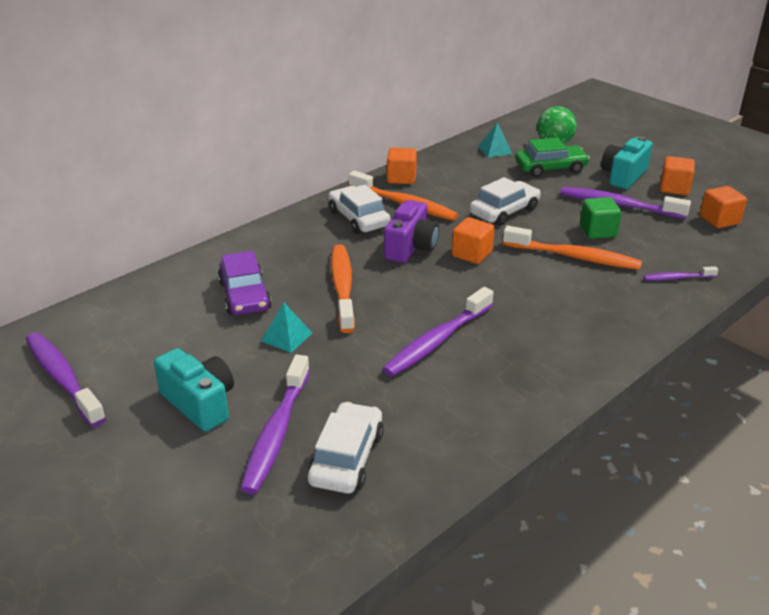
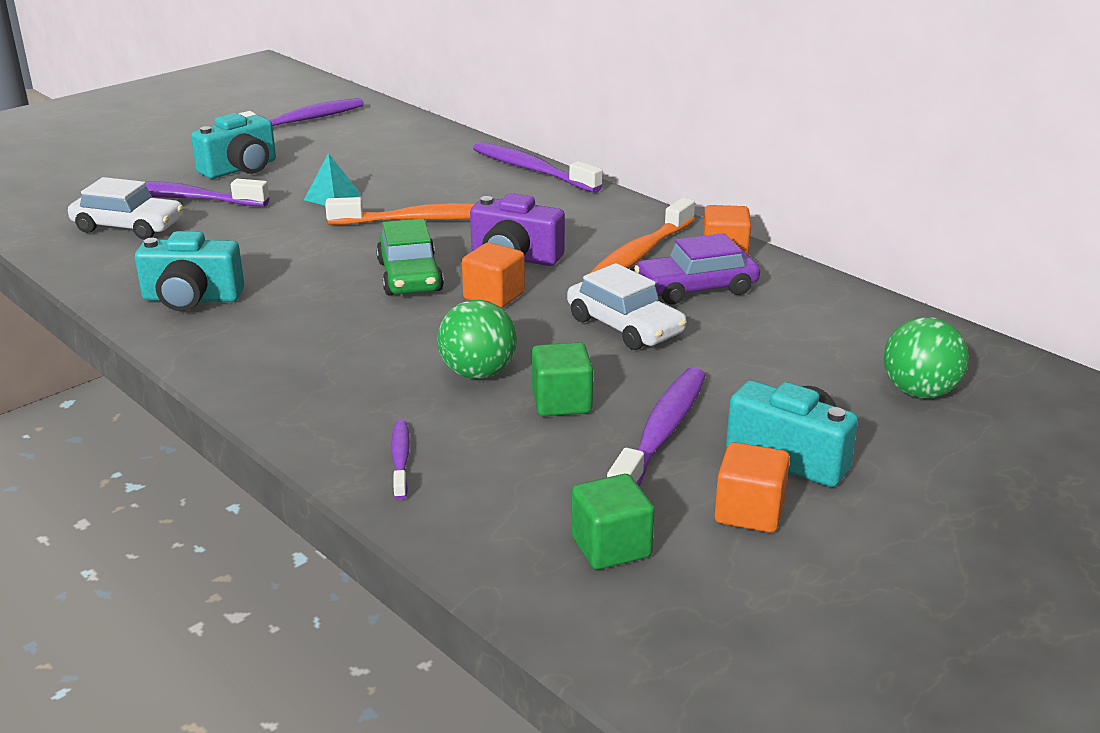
camera: 90 degrees right, 5 degrees down
(244, 295) = (416, 176): purple car -> purple car (696, 288)
(358, 218) = (594, 227): white car -> none
(436, 341) = (295, 269): purple toothbrush -> purple toothbrush (532, 170)
(495, 150) = (862, 330): turquoise pyramid -> none
(497, 388) = (192, 298): none -> turquoise camera
(550, 168) = (802, 379): green car -> green car (409, 276)
(574, 257) = (478, 373): orange toothbrush -> green ball
(719, 220) = (611, 547): orange cube -> green cube

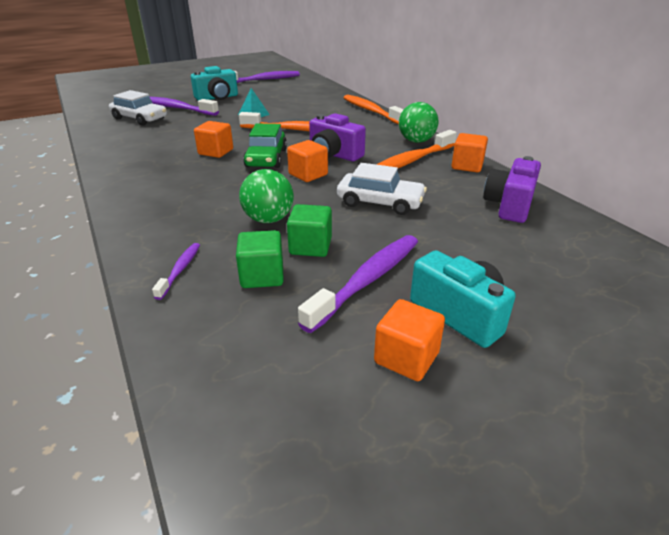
camera: 15 degrees right, 5 degrees up
(192, 298) = (139, 156): turquoise camera -> none
(317, 275) = (216, 152): none -> orange cube
(532, 170) = (371, 111): purple toothbrush -> orange toothbrush
(611, 547) = (281, 368): green cube -> green cube (262, 276)
(625, 326) = (380, 202): white car -> white car turned 45 degrees counterclockwise
(696, 288) = (439, 184): purple car -> none
(804, 307) = (509, 205): none -> purple camera
(919, 392) = (581, 278): green ball -> green ball (416, 141)

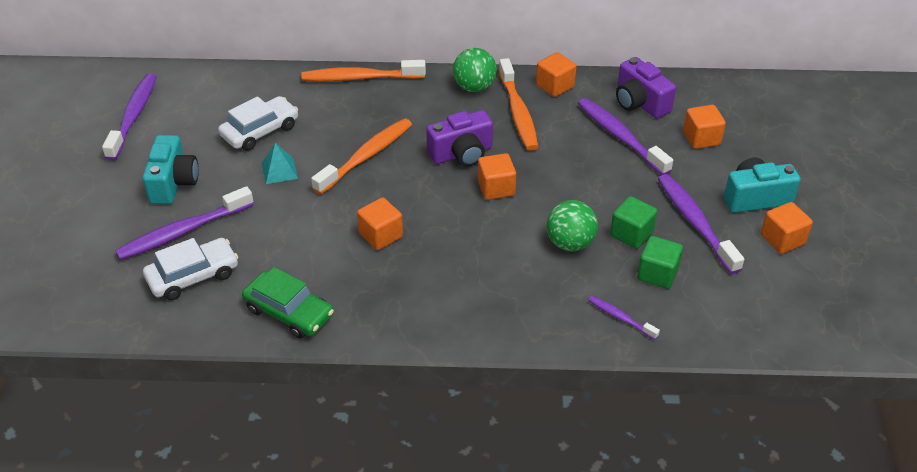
camera: 60 degrees left, 10 degrees up
(266, 158) = (431, 203): green car -> green car (289, 312)
(380, 202) = (585, 167): white car -> white car (260, 131)
(445, 207) = (620, 136): none -> purple toothbrush
(510, 251) = (701, 138): none -> orange cube

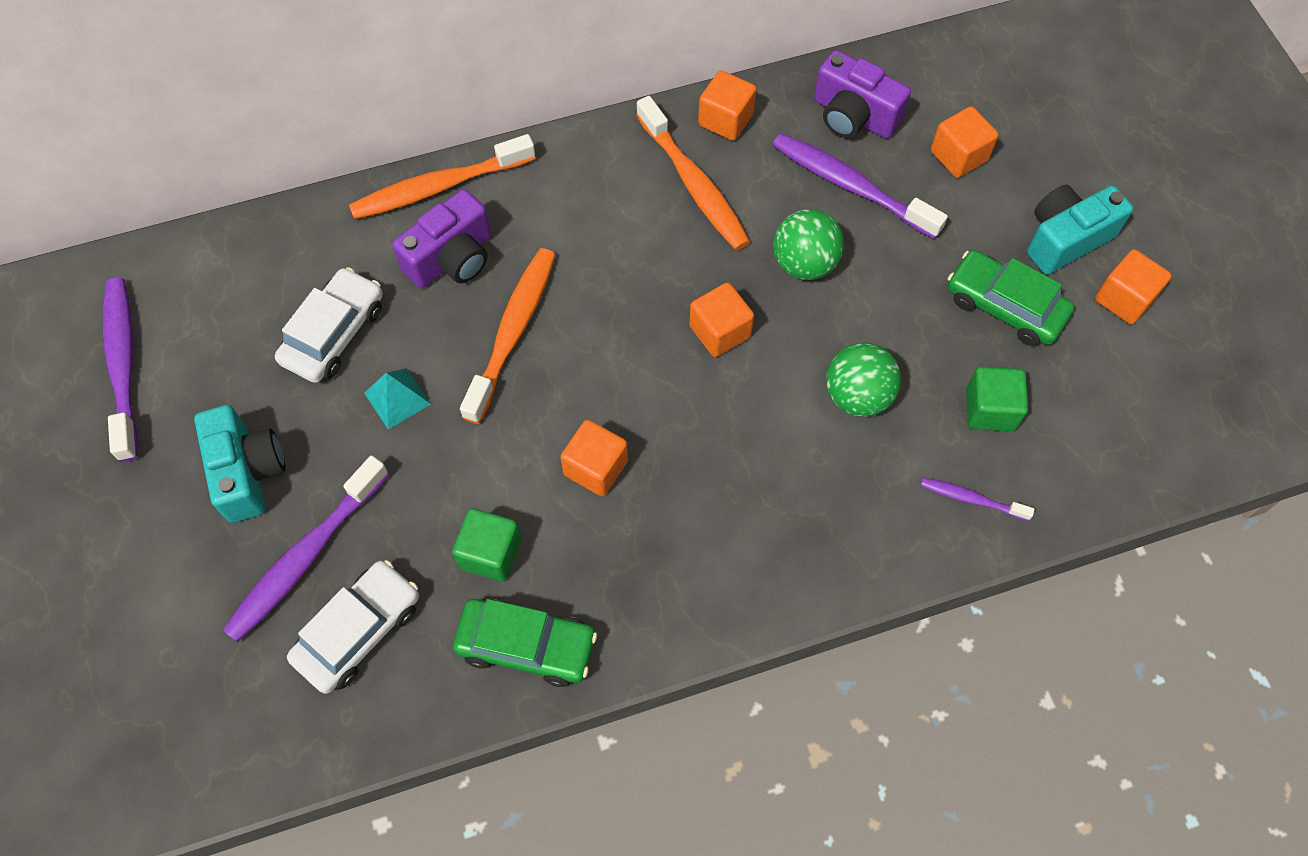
camera: 20 degrees left, 20 degrees up
(461, 154) = (646, 284): purple camera -> purple camera (452, 258)
(474, 87) = (613, 155): green ball -> green ball (804, 263)
(631, 234) = (931, 353): green cube -> green cube (490, 553)
(695, 222) = (1005, 306): purple toothbrush -> green car

